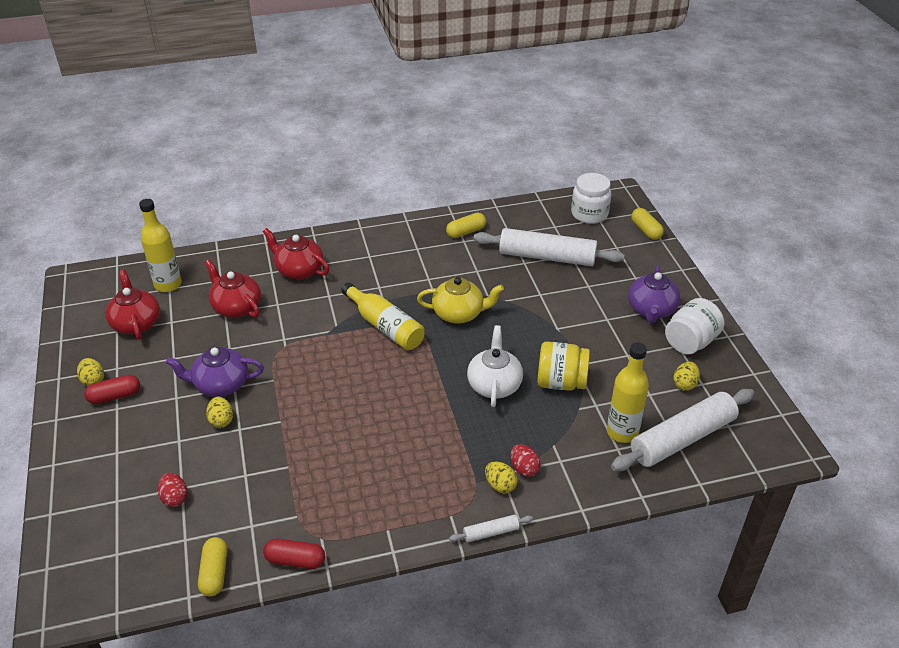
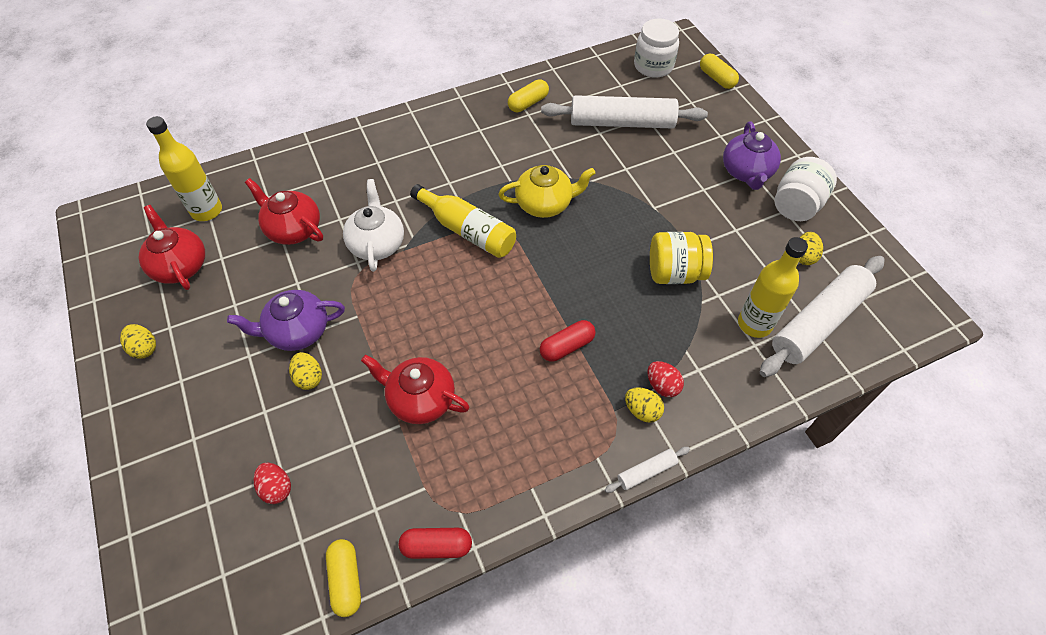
camera: 10 degrees left, 15 degrees up
(115, 396) = (175, 365): red capsule -> red capsule (566, 346)
(299, 270) = (354, 173): red teapot -> red teapot (420, 399)
(494, 385) = (604, 286): white teapot -> white teapot (377, 243)

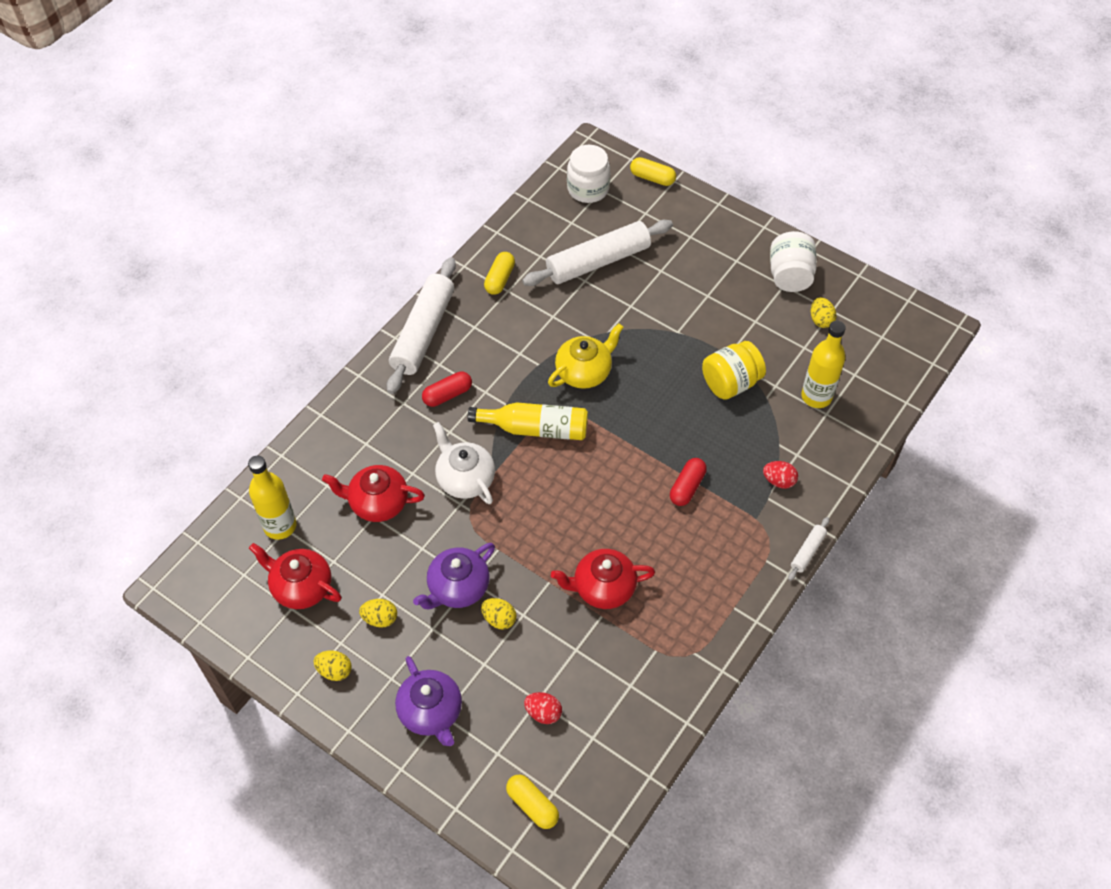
camera: 30 degrees left, 0 degrees up
(346, 580) = (648, 743): yellow capsule -> yellow capsule (532, 805)
(436, 546) = (695, 685): red capsule -> red capsule (447, 394)
(642, 411) = (776, 508): yellow egg -> yellow egg (380, 618)
(746, 172) = (733, 263): purple teapot -> purple teapot (431, 712)
(818, 322) = (861, 371): white rolling pin -> white rolling pin (423, 332)

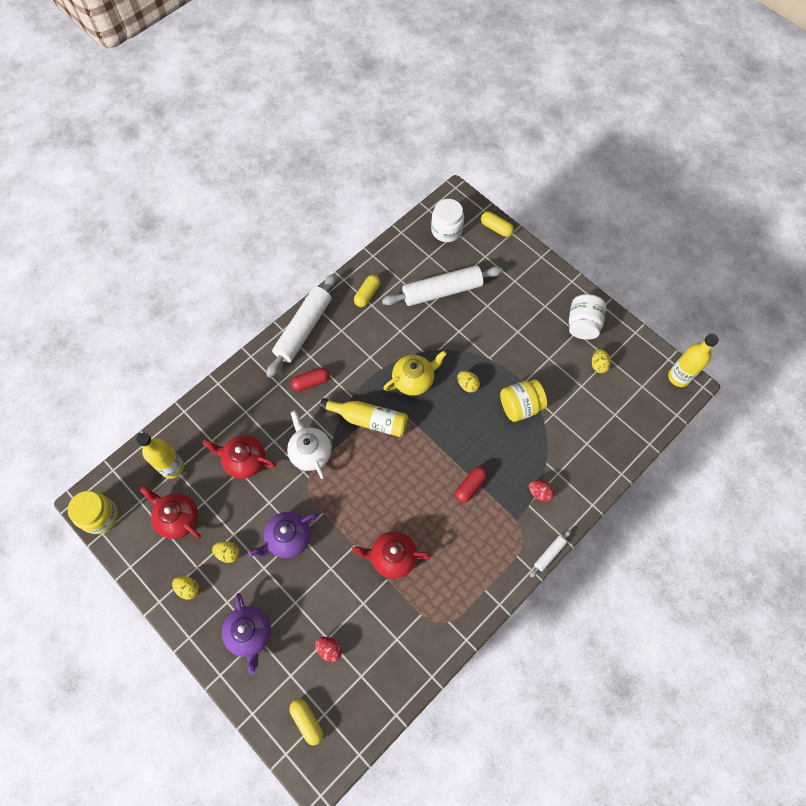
camera: 10 degrees right, 10 degrees up
(192, 601) = (100, 516): none -> yellow jar
(499, 619) = (312, 569): yellow egg -> yellow egg (467, 385)
(816, 396) = (582, 428): yellow bottle -> yellow bottle (679, 377)

